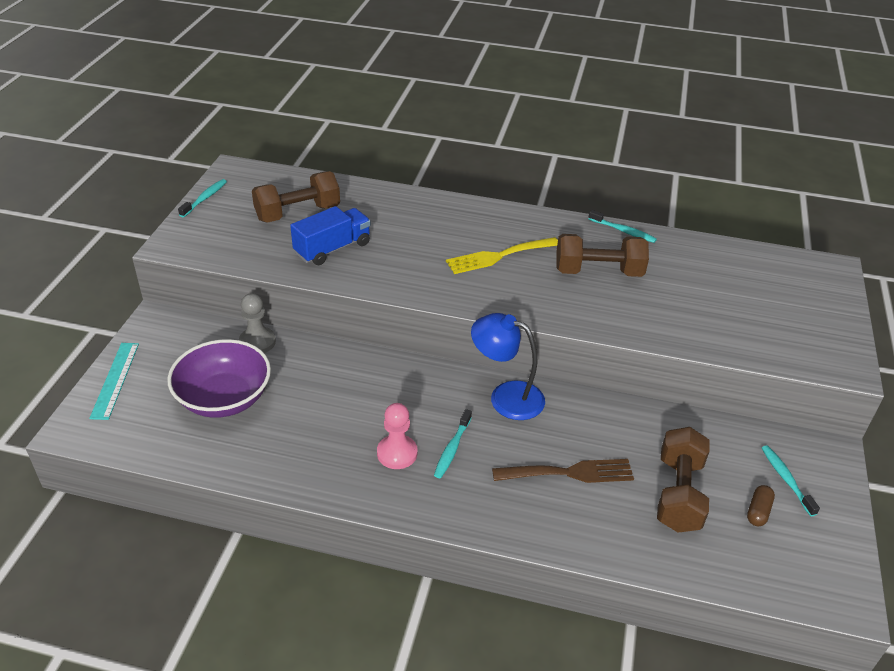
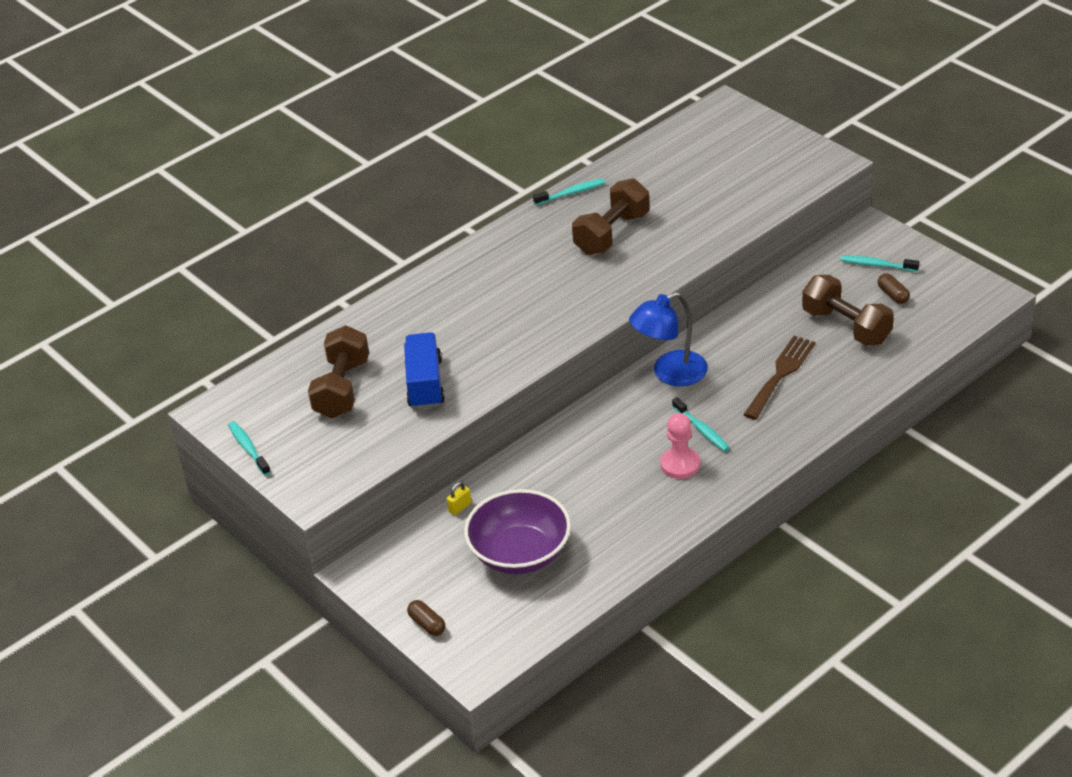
camera: 50 degrees left, 0 degrees up
(115, 380) = (427, 624): turquoise ruler -> brown capsule
(257, 342) = (460, 507): grey pawn -> yellow padlock
(498, 256) = (536, 283): yellow fork -> none

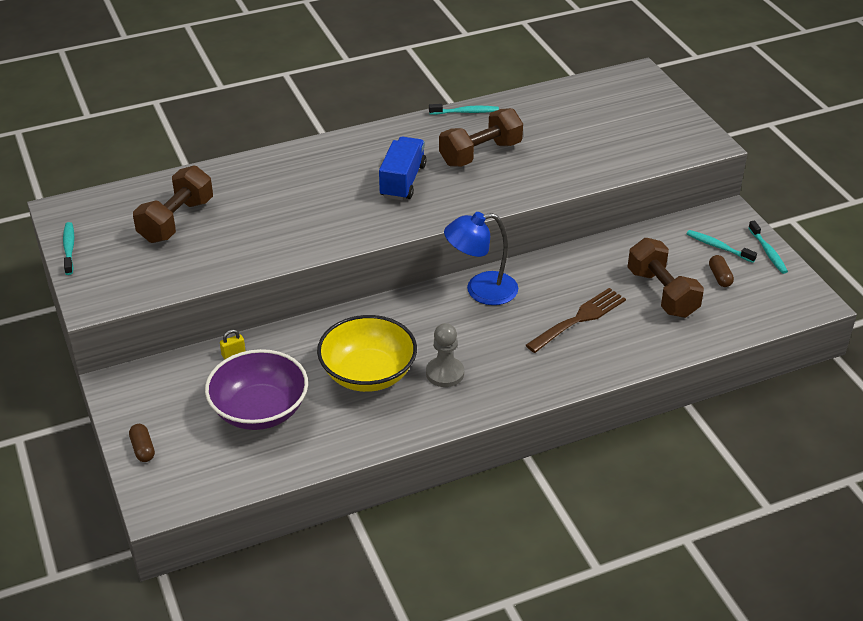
camera: 15 degrees right, 0 degrees up
(425, 384) = (246, 236): blue truck -> blue truck (403, 181)
(606, 487) = (368, 374): none -> yellow bowl
(680, 464) = (445, 373): pink pawn -> grey pawn
(702, 430) = (481, 348): turquoise toothbrush -> turquoise toothbrush (768, 252)

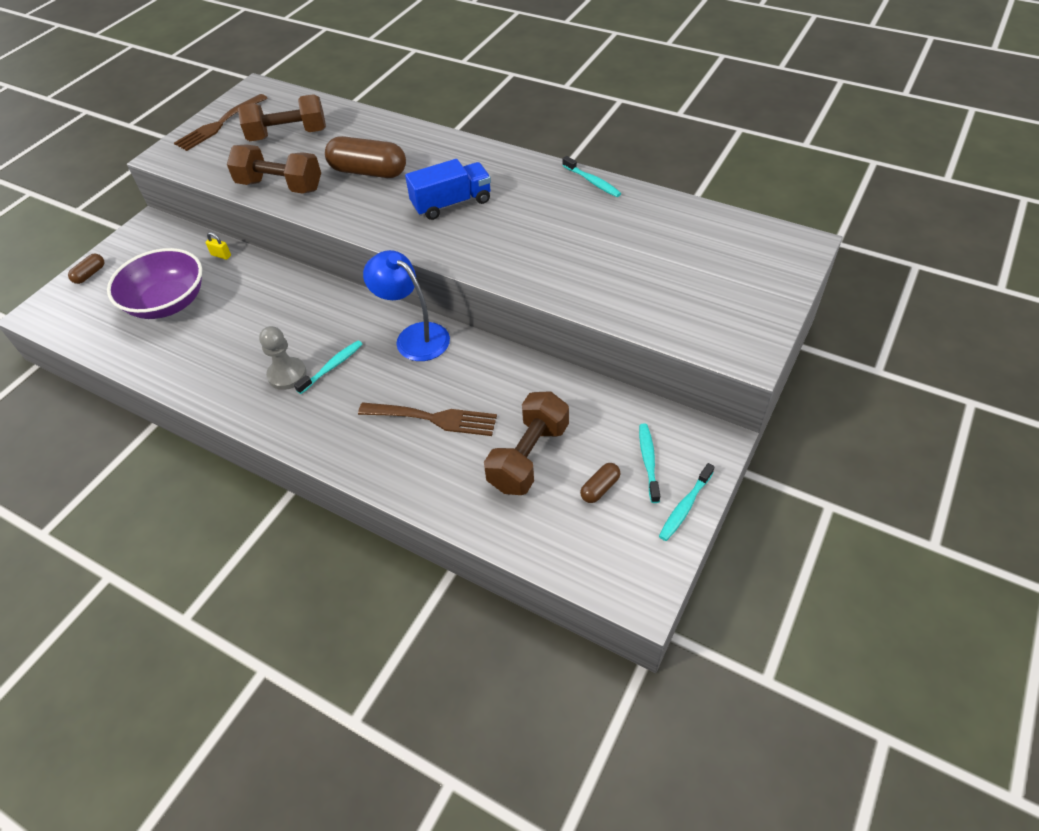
camera: 55 degrees right, 10 degrees up
(69, 248) = (215, 114): turquoise toothbrush -> turquoise toothbrush (332, 367)
(92, 252) = (219, 125): none -> brown fork
(300, 201) = (368, 172): none -> brown capsule
(368, 374) = (252, 333): yellow bowl -> none
(480, 154) = (541, 221): brown dumbbell -> brown dumbbell (280, 186)

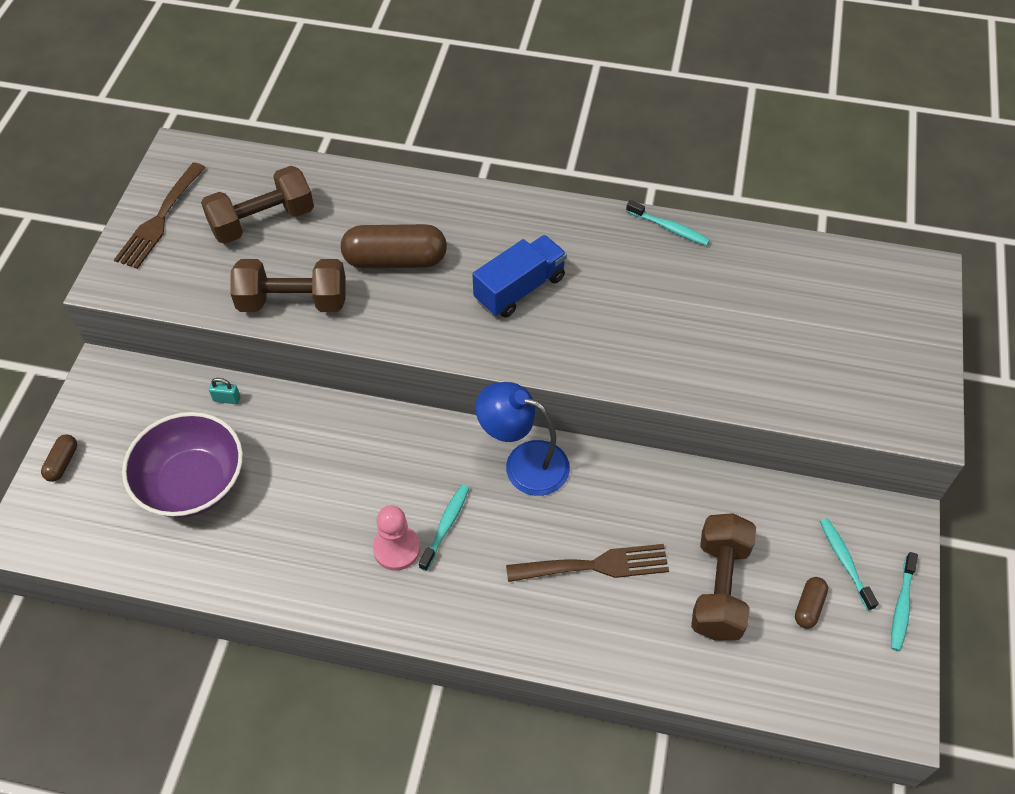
camera: 20 degrees left, 5 degrees up
(221, 255) = (227, 399): yellow padlock -> turquoise padlock
(287, 375) = (396, 549): grey pawn -> pink pawn

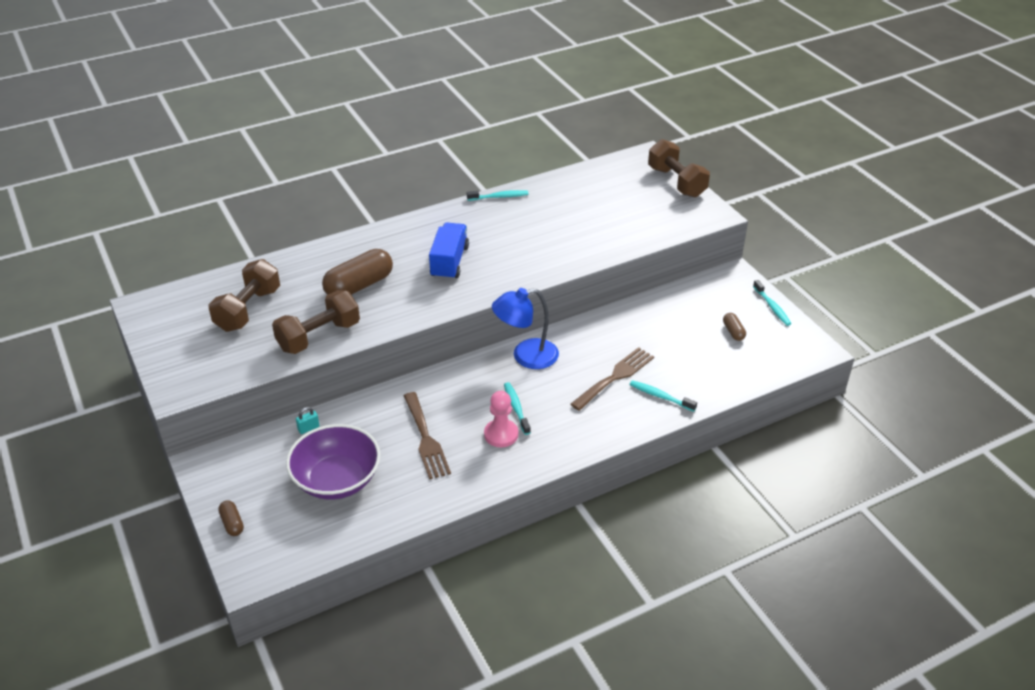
camera: 40 degrees left, 15 degrees down
(159, 220) = (173, 344): brown fork -> brown fork (426, 439)
(719, 587) = (685, 349): brown dumbbell -> brown dumbbell (676, 182)
(845, 562) = (729, 305): turquoise toothbrush -> turquoise toothbrush (660, 396)

